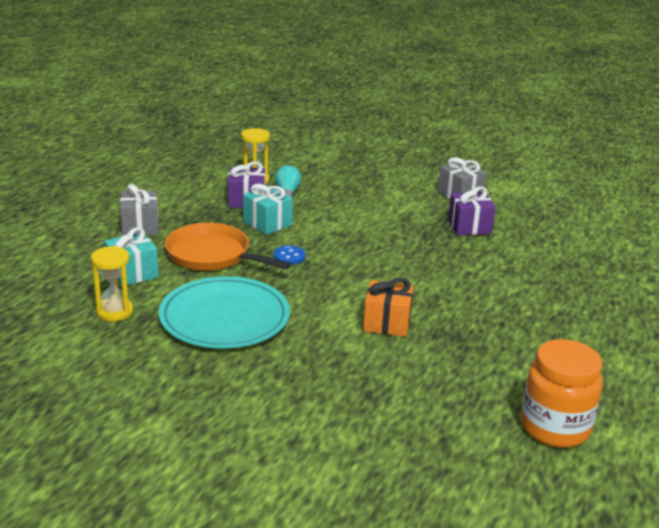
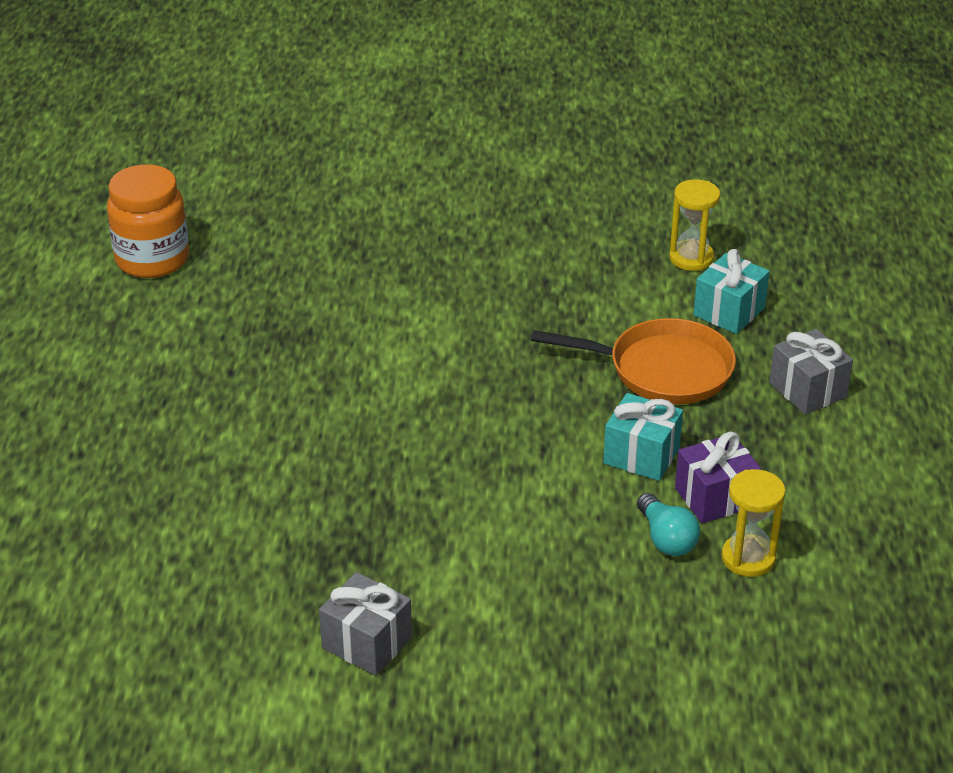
camera: 160 degrees right, 10 degrees up
(224, 317) = (566, 285): turquoise plate -> none
(289, 256) = (561, 399): blue button -> none
(387, 323) = (374, 331): orange gift -> none
(469, 227) = (323, 553): purple gift -> none

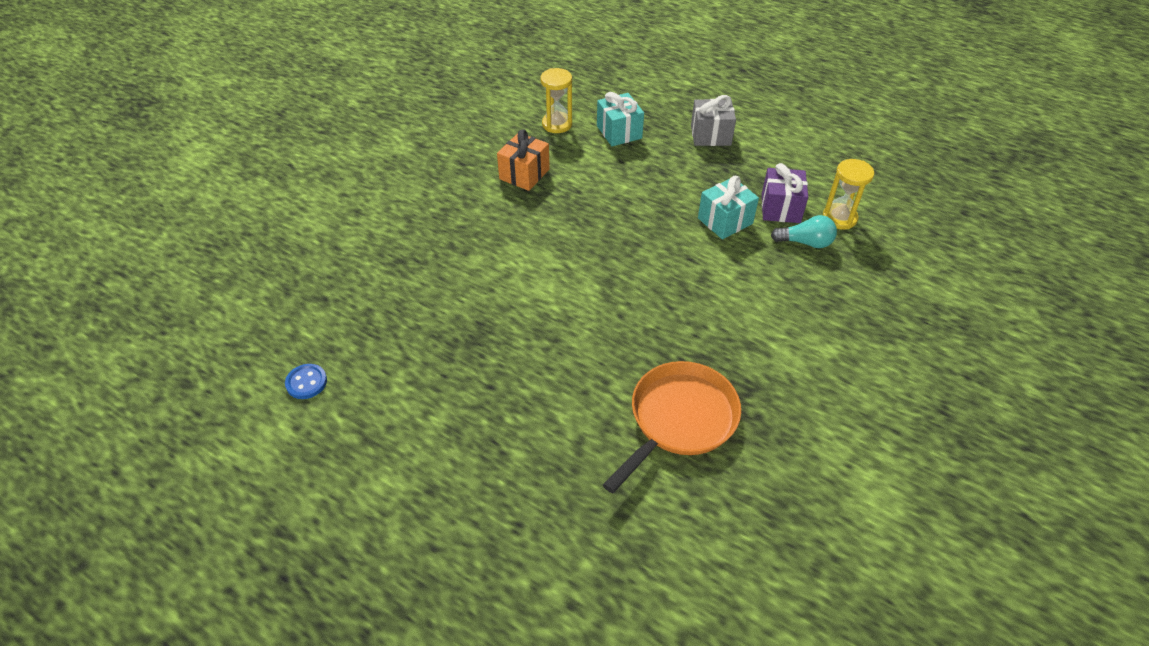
camera: 60 degrees left, 10 degrees up
(152, 259) = (306, 382): orange jar -> blue button
(367, 643) = (833, 422): grey gift -> none
(571, 269) = (524, 174): none -> orange gift
(662, 370) = (652, 179): orange pan -> orange pan (679, 420)

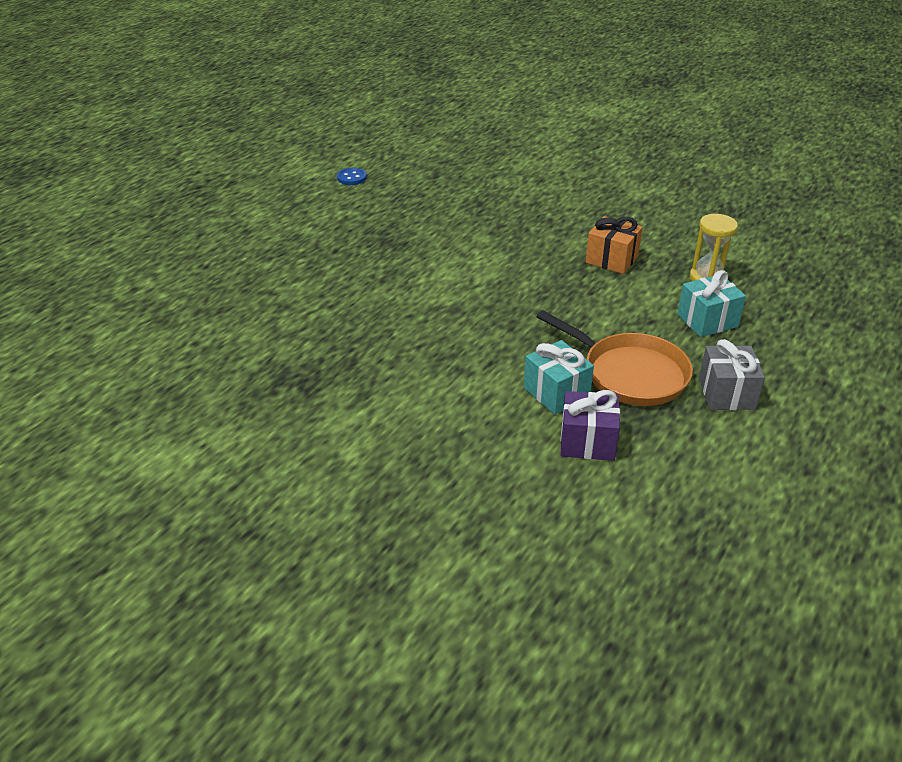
camera: 90 degrees right, 10 degrees down
(679, 420) = (280, 344): orange pan -> orange pan (629, 373)
(805, 242) = (524, 456): turquoise light bulb -> none
(839, 218) = (576, 495): yellow hourglass -> none

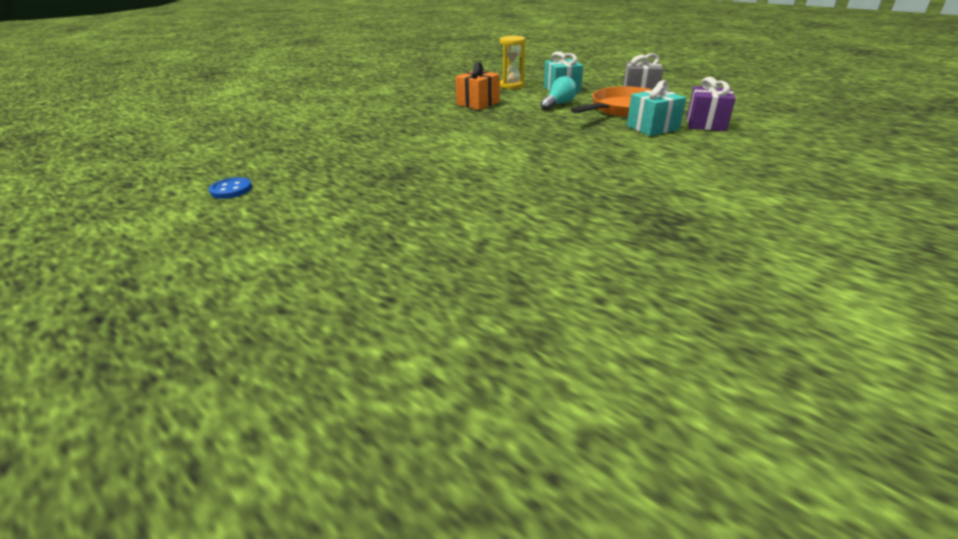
camera: 80 degrees left, 5 degrees down
(631, 319) = (558, 104): none -> turquoise light bulb

